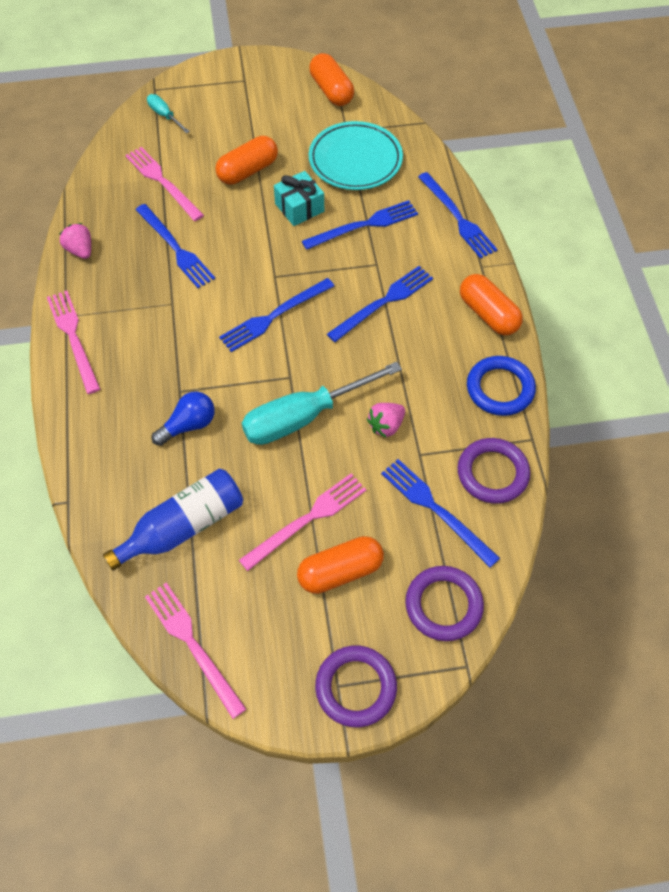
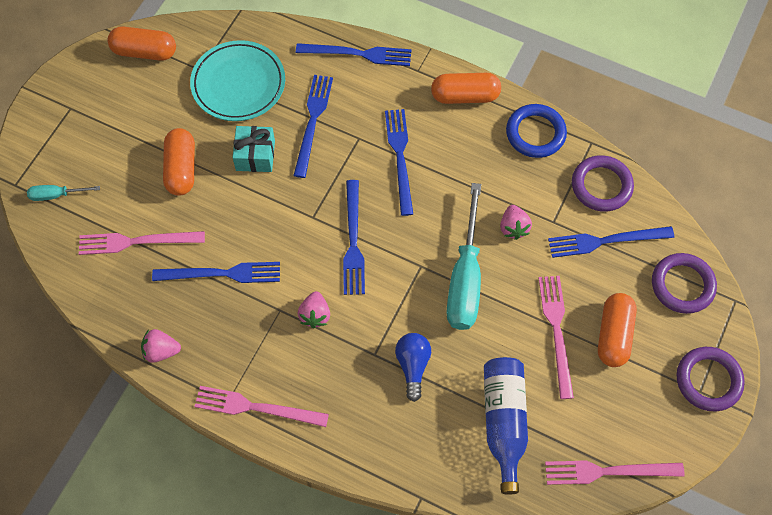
camera: 55 degrees left, 5 degrees up
(185, 329) = (315, 315): none -> pink strawberry

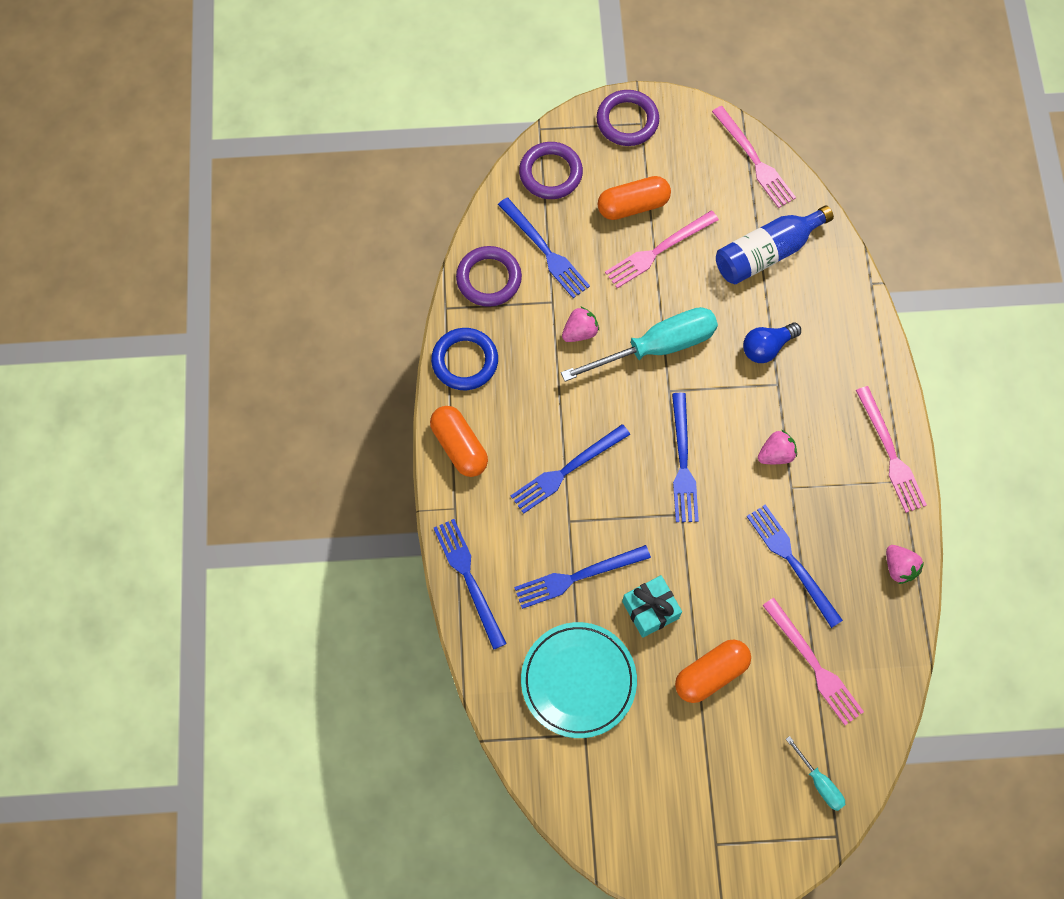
camera: 120 degrees left, 5 degrees up
(144, 52) = (599, 811): orange capsule -> none
(353, 241) = (683, 462): blue fork -> blue fork turned 120 degrees clockwise

